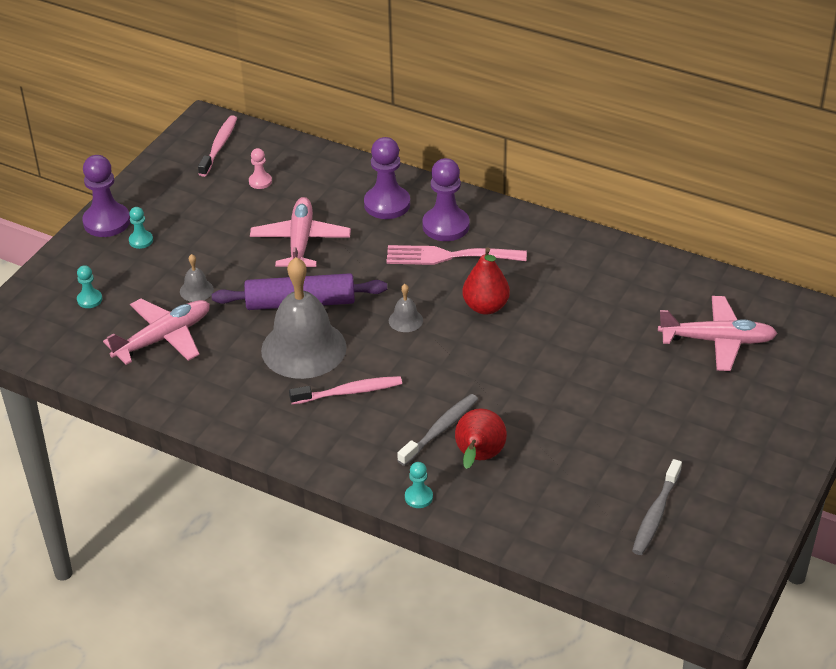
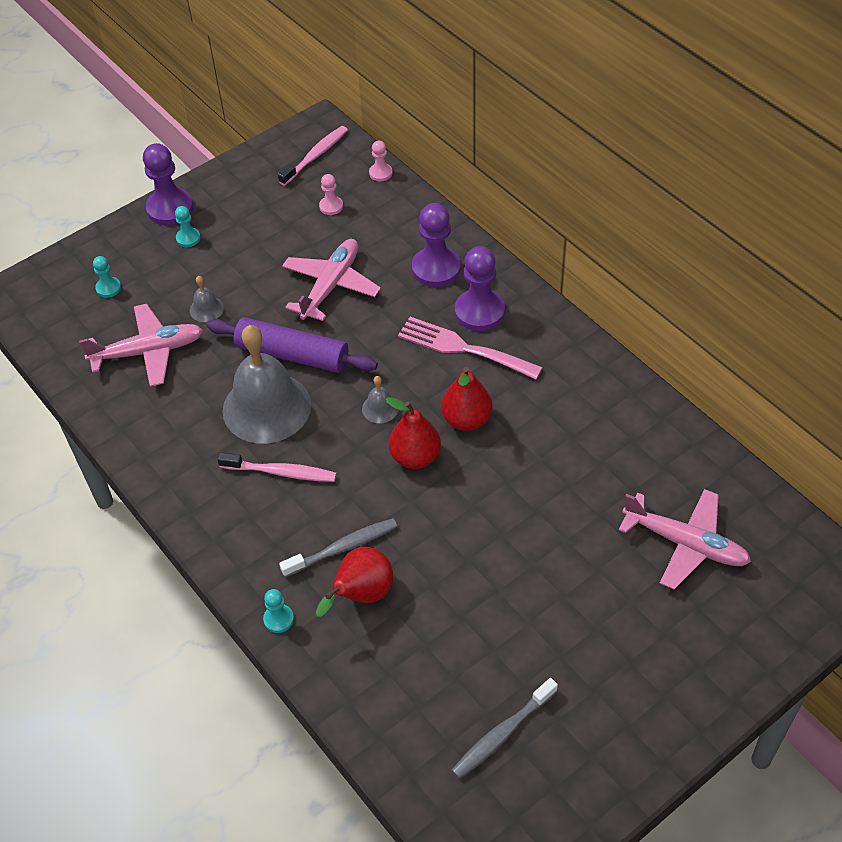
camera: 25 degrees right, 10 degrees up
(289, 144) = (380, 173): none -> pink pawn
(459, 346) = (415, 457): none -> red pear

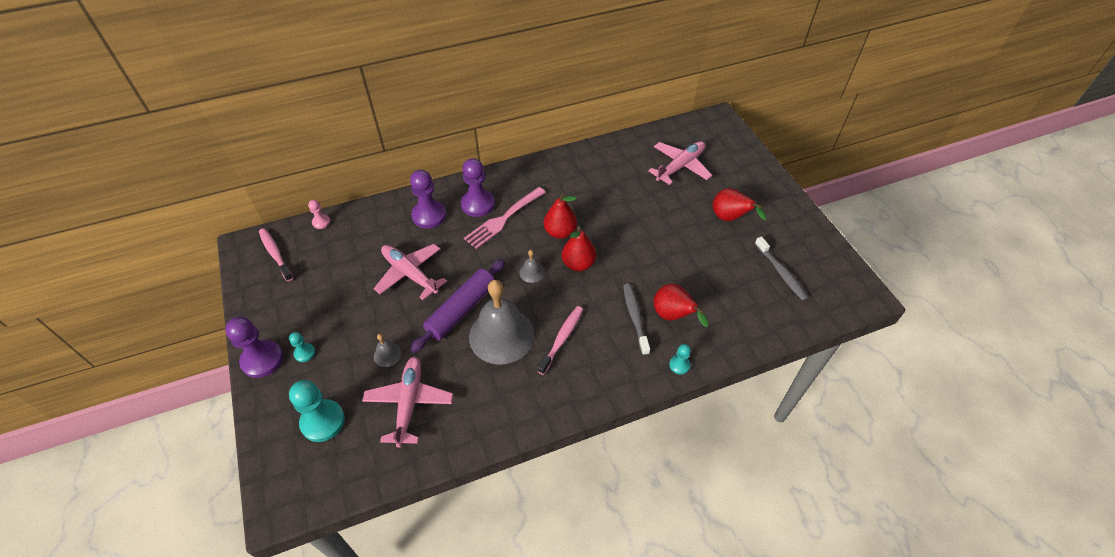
camera: 75 degrees left, 0 degrees up
(108, 288) = (323, 421): turquoise pawn -> turquoise pawn, size x1.96
(331, 206) = (334, 257): pink pawn -> none
(594, 639) = (730, 218): none -> red pear

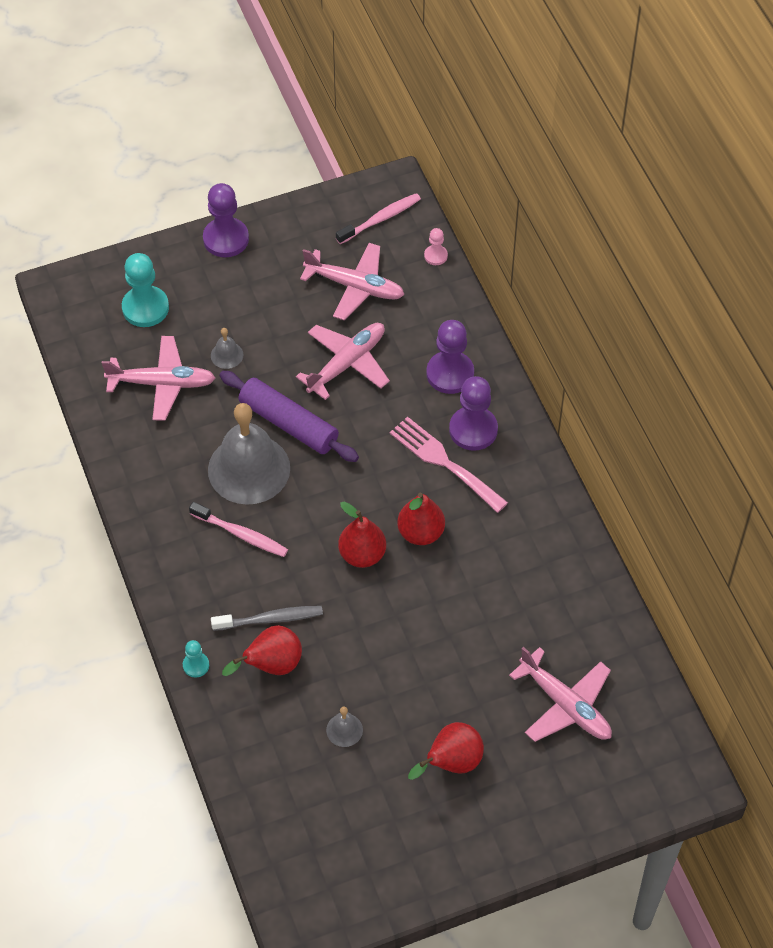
camera: 90 degrees right, 5 degrees up
(304, 353) = (233, 276): turquoise pawn -> none
(338, 269) = (355, 287): none -> pink plane
(531, 272) = (348, 499): grey bell -> grey bell (344, 730)
(781, 272) = (344, 817): grey toothbrush -> none

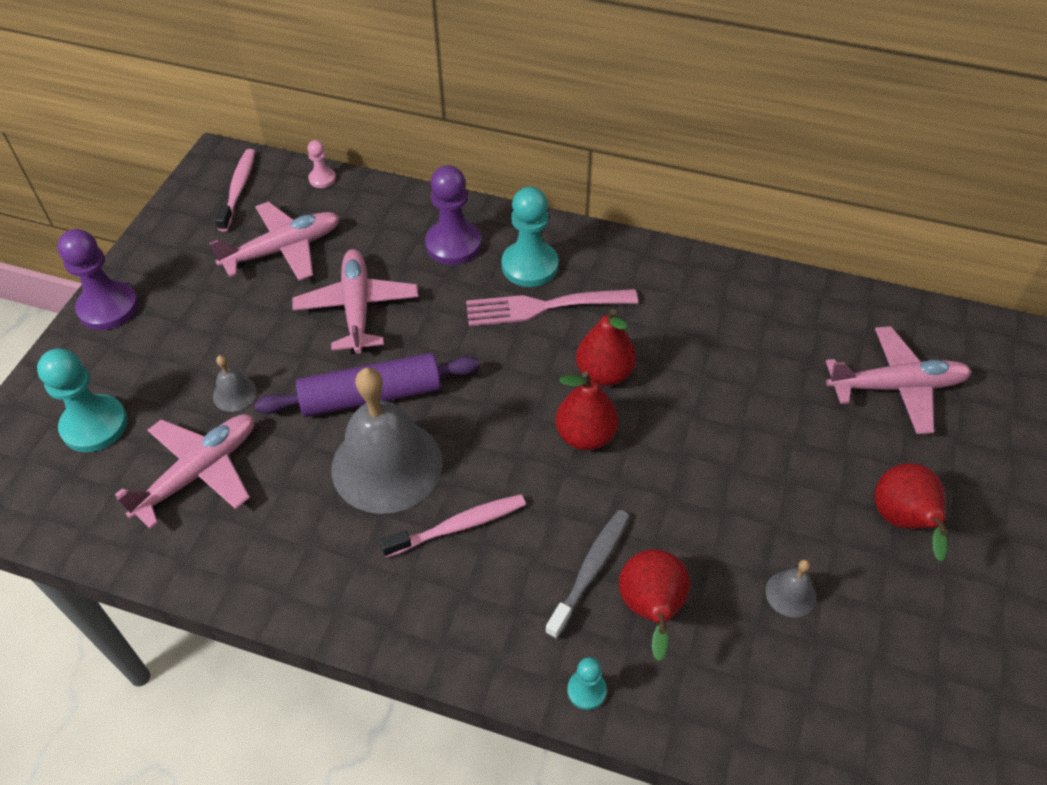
camera: 50 degrees left, 5 degrees down
(473, 430) = (530, 266): purple pawn -> turquoise pawn

